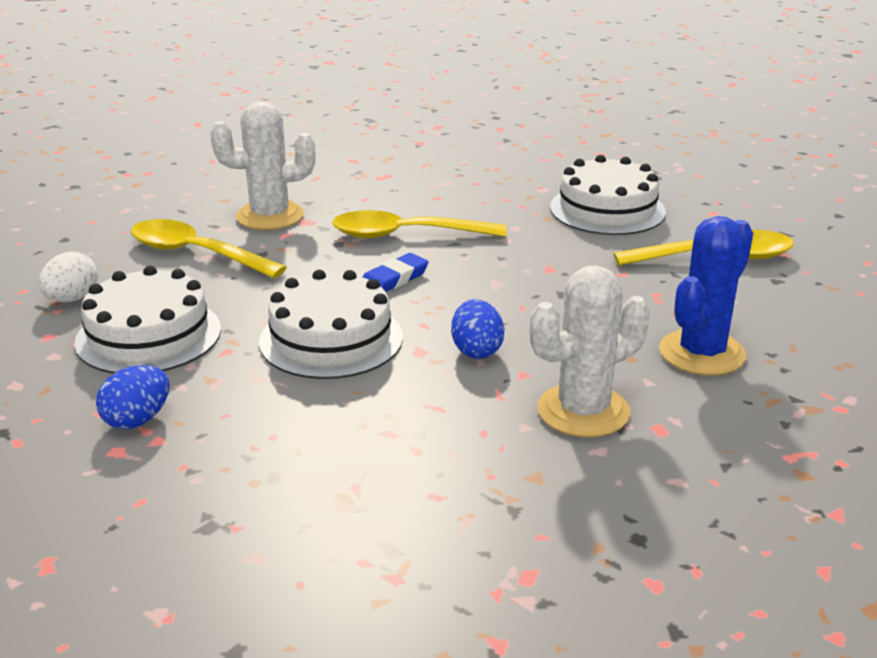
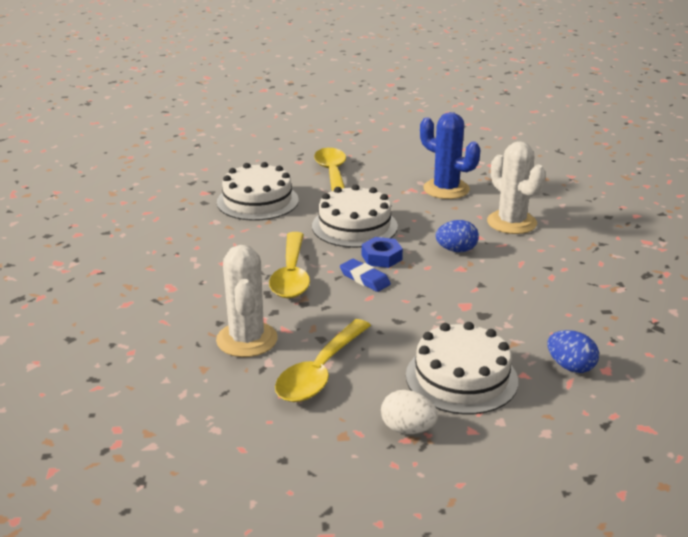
camera: 90 degrees left, 0 degrees up
(331, 339) = (452, 299): white cake -> white cake (354, 226)
(452, 291) = (381, 257): none -> blue nut

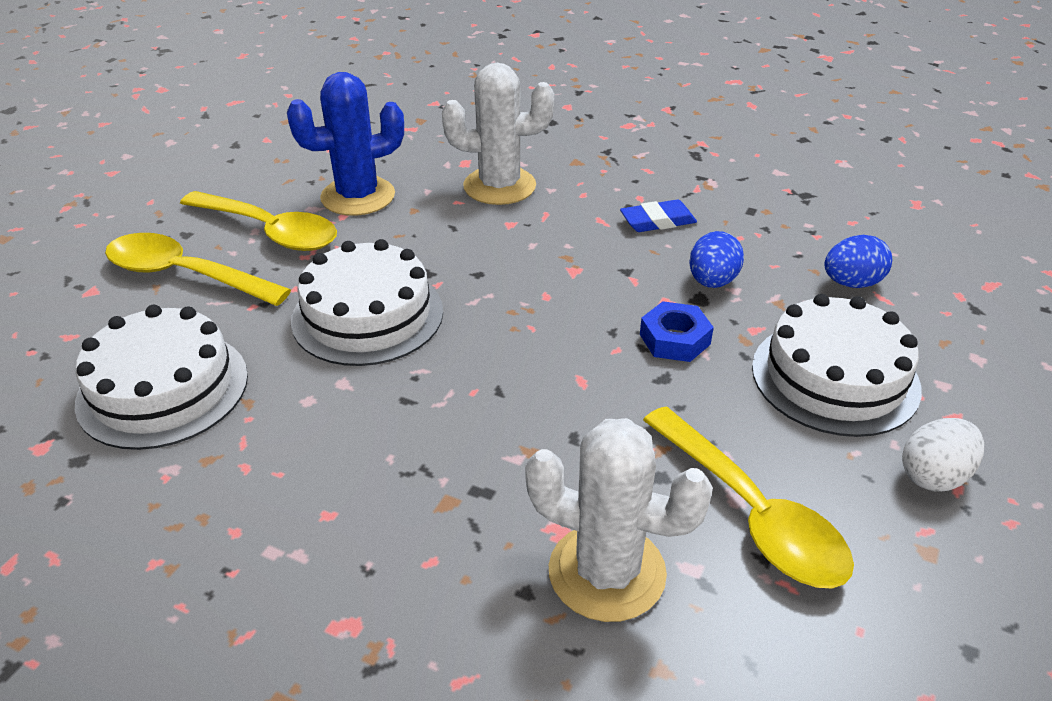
camera: 60 degrees left, 10 degrees up
(291, 275) = (448, 440): yellow spoon -> yellow spoon (270, 231)
(365, 278) = (527, 365): blue eraser -> blue eraser (657, 221)
(381, 257) = (483, 325): blue nut -> blue nut (675, 339)
(456, 250) = (525, 254): blue egg -> blue egg (712, 281)

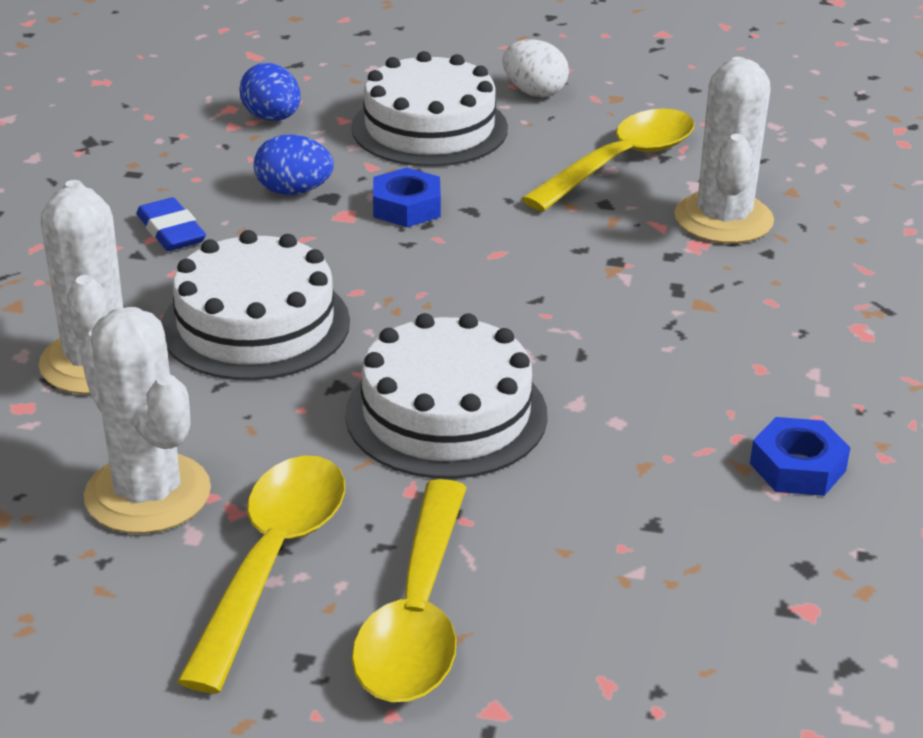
camera: 105 degrees left, 5 degrees down
(163, 388) = (659, 543): white cake -> white cake (255, 324)
(183, 494) = (797, 467): none -> blue nut
(358, 196) = (148, 494): blue cactus -> white cactus

